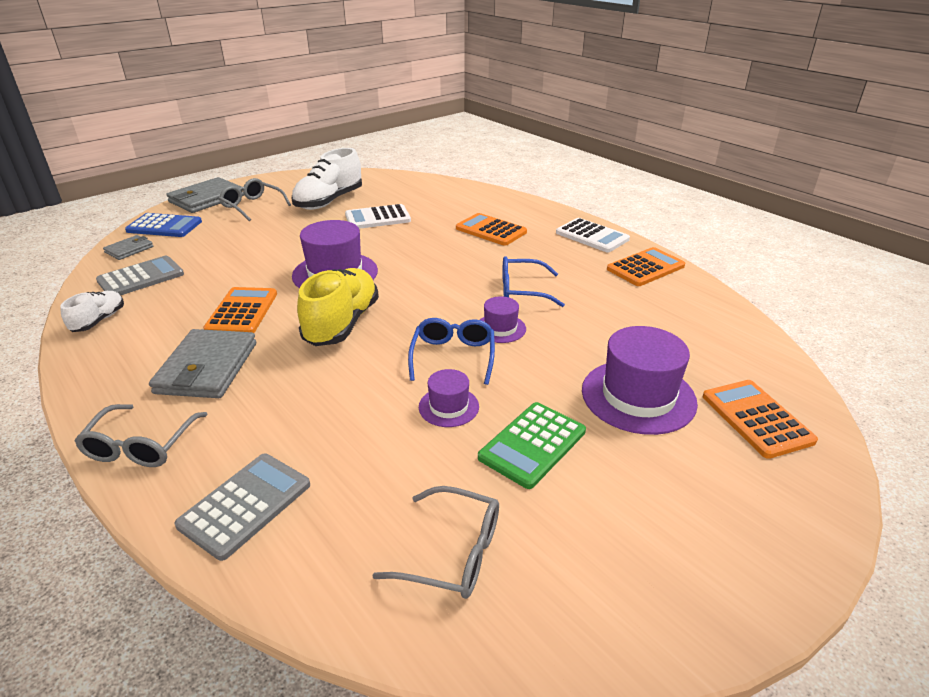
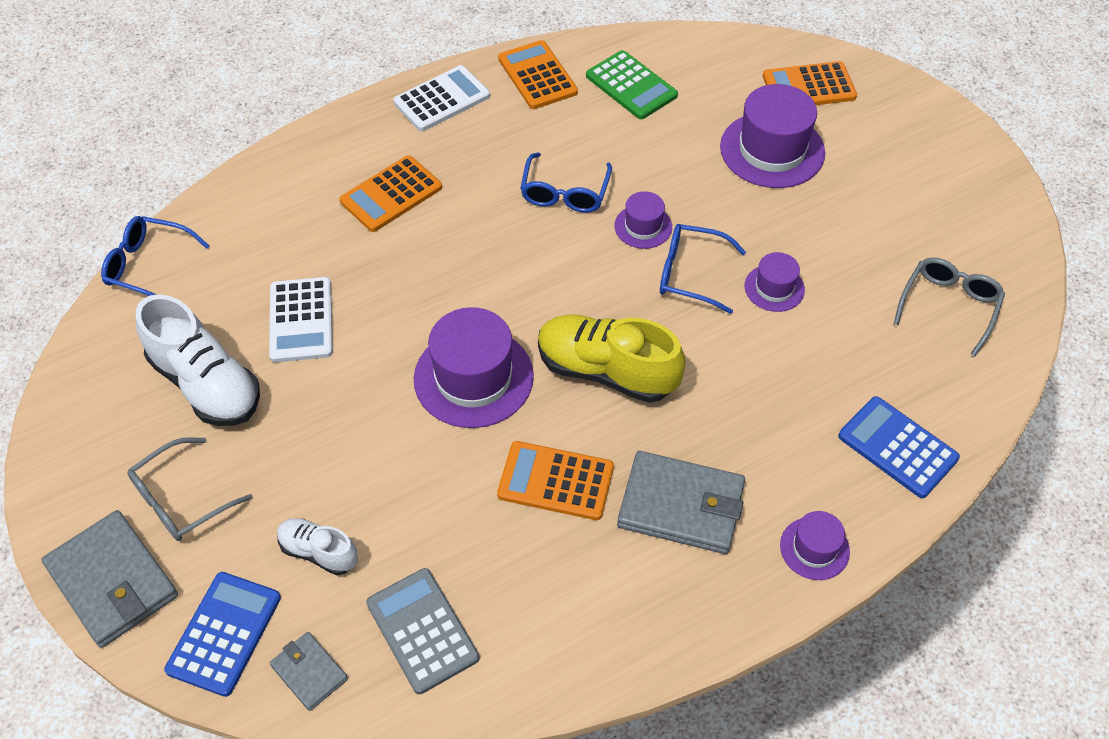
camera: 80 degrees left, 20 degrees up
(99, 321) = (545, 659): white shoe -> white shoe (319, 552)
(141, 446) = (814, 548): grey glasses -> purple hat
(245, 505) = (897, 447): grey calculator -> blue calculator
(410, 178) = (149, 266): none -> blue glasses
(532, 444) = (831, 236): green calculator -> green calculator (631, 86)

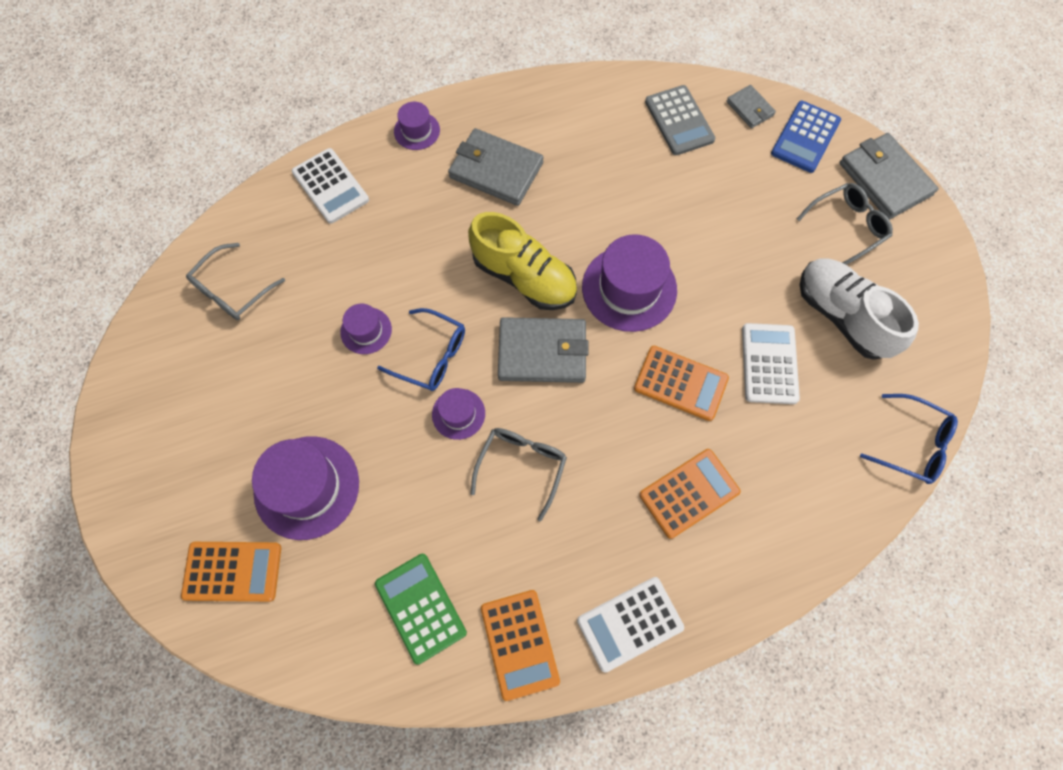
camera: 170 degrees left, 15 degrees up
(319, 552) = (747, 177): white shoe -> none
(555, 481) = (579, 199): orange calculator -> orange calculator (680, 383)
(565, 193) = (522, 466): blue glasses -> grey glasses
(566, 295) = (542, 352): none -> grey wallet
(897, 447) = (330, 186): blue calculator -> white calculator

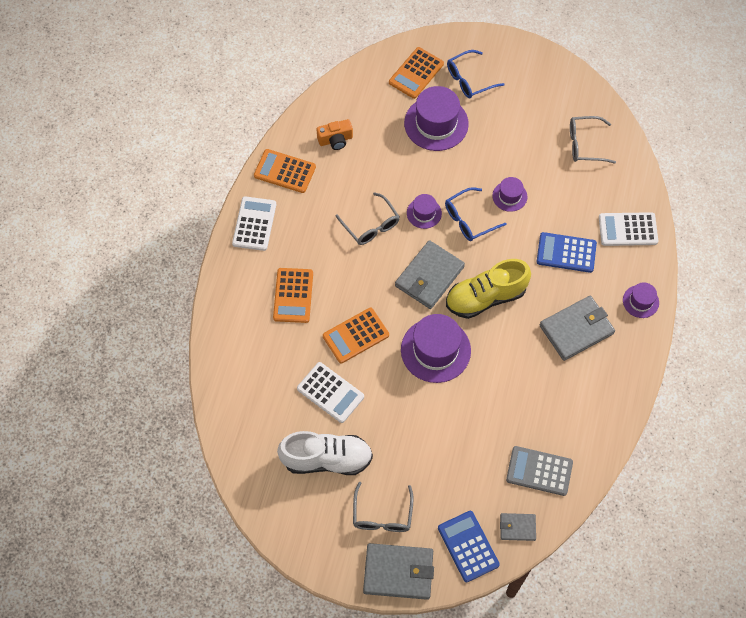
camera: 125 degrees right, 5 degrees down
(232, 290) = (585, 144): grey glasses -> grey glasses turned 75 degrees counterclockwise
(405, 229) = (566, 253): none -> blue calculator
(420, 608) = (335, 140): green calculator -> orange camera
(912, 444) = (226, 432): blue glasses -> blue glasses (469, 80)

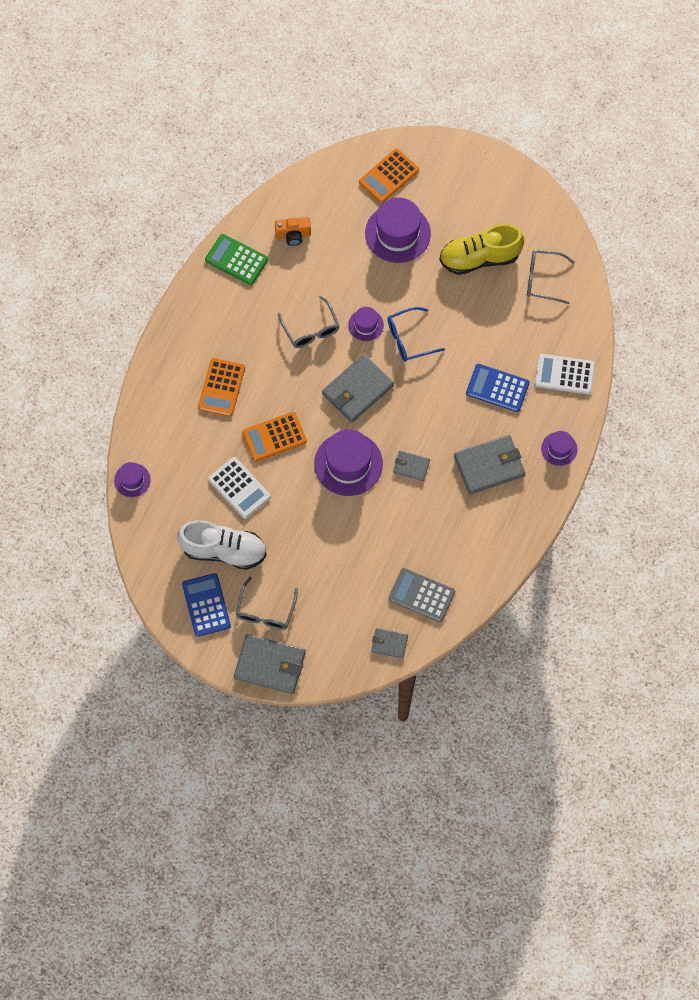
camera: 10 degrees right, 5 degrees up
(254, 224) = (197, 309): white calculator -> none
(284, 171) = (236, 260): orange calculator -> green calculator
(468, 546) = (339, 653): blue calculator -> blue calculator (206, 605)
(469, 80) = (441, 192): blue glasses -> none
(485, 297) = (408, 420): yellow shoe -> yellow shoe (479, 258)
(499, 342) = (411, 466): none -> grey wallet
(509, 196) = (454, 321): purple hat -> purple hat (132, 480)

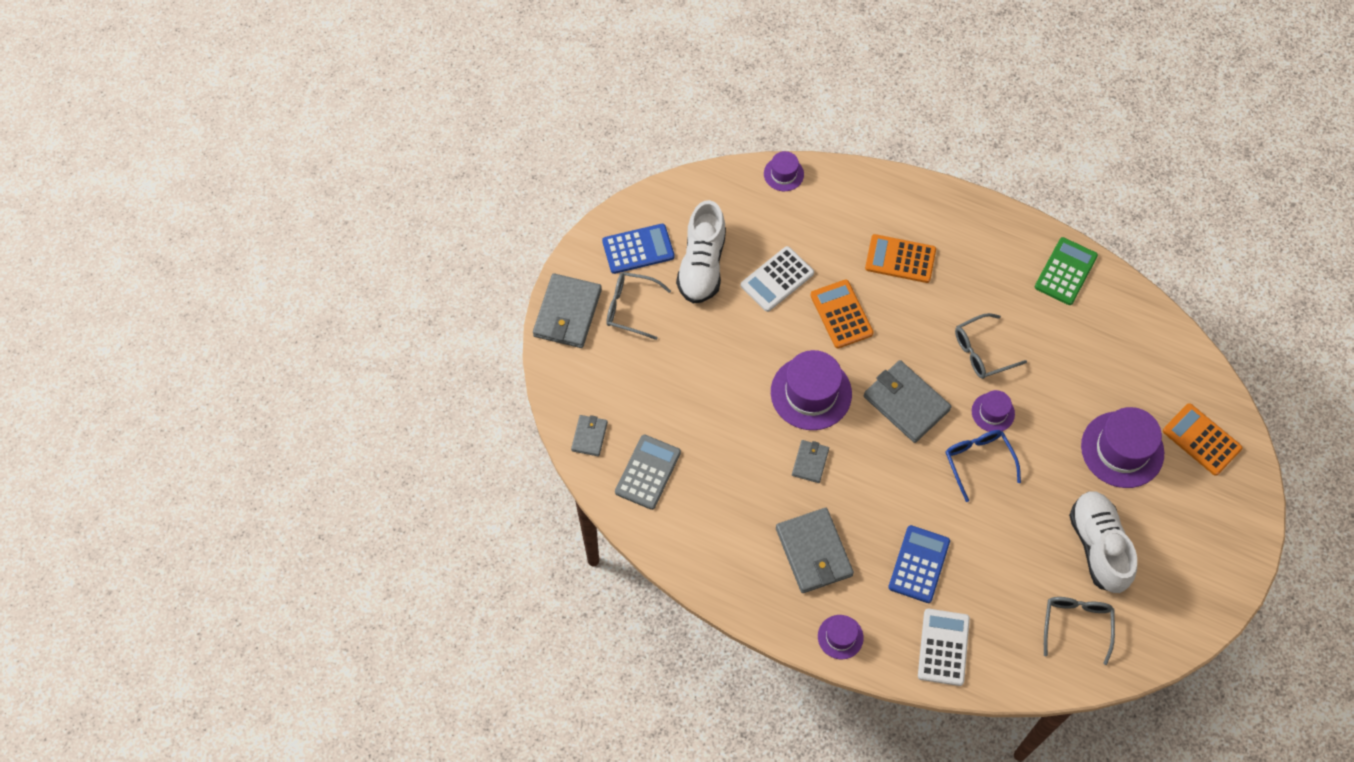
camera: 90 degrees right, 5 degrees down
(293, 235) = (1105, 332): orange camera -> none
(479, 258) = (1098, 546): yellow shoe -> white shoe

